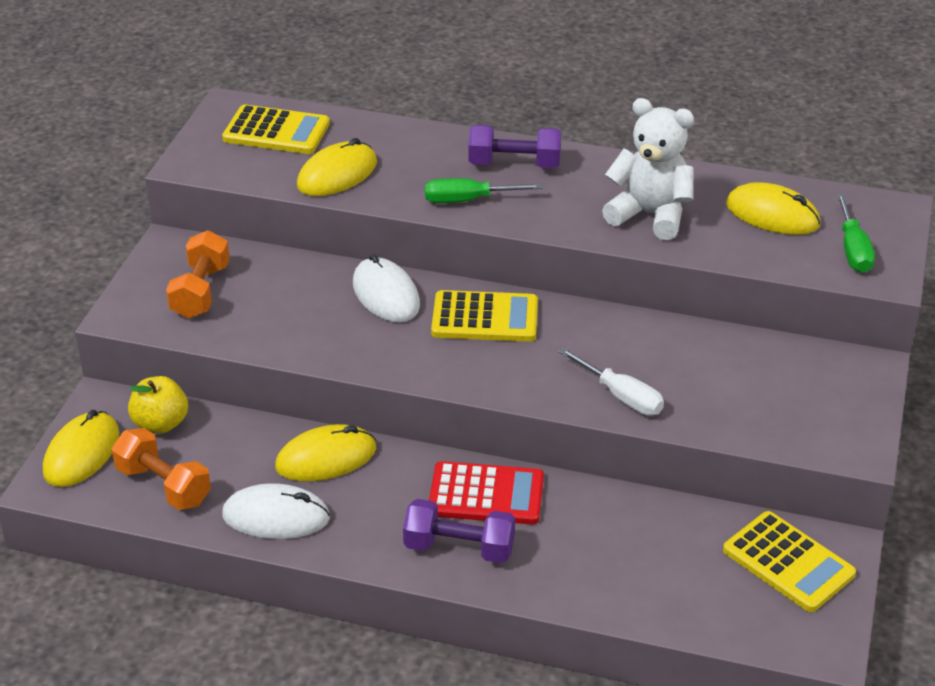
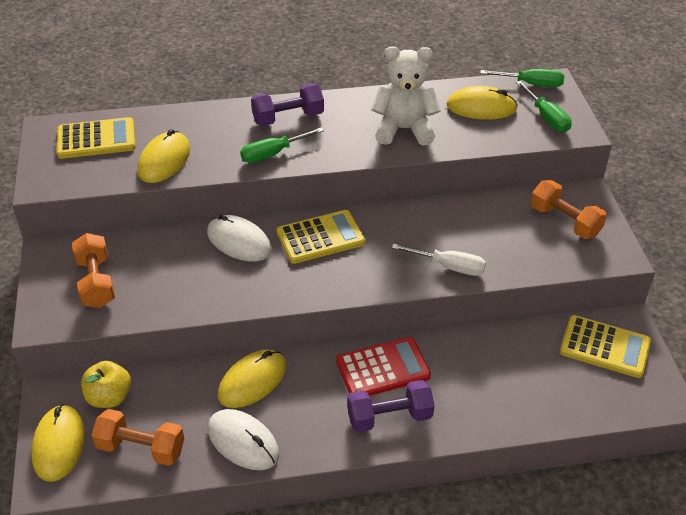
camera: 25 degrees left, 5 degrees up
(276, 516) = (243, 442): white mouse -> white mouse turned 60 degrees clockwise
(813, 389) = (564, 221): none -> orange dumbbell
(863, 203) = (531, 84): none -> green screwdriver

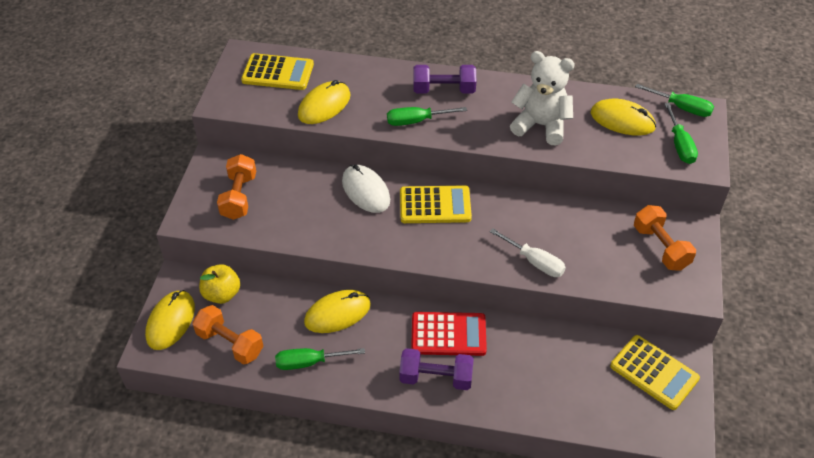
camera: 20 degrees right, 5 degrees up
(243, 442) = (309, 362): white mouse -> green screwdriver

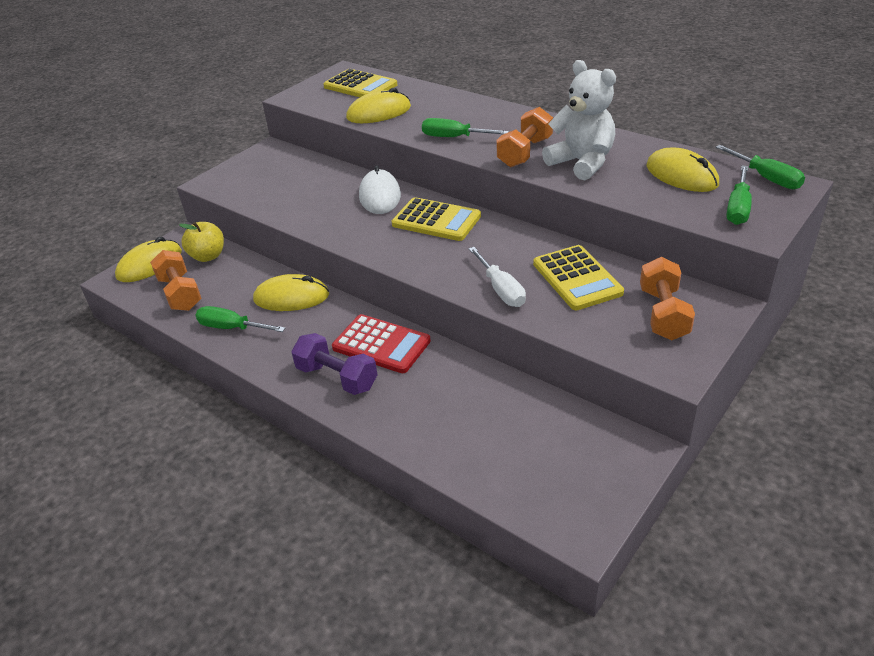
camera: 30 degrees right, 10 degrees down
(239, 197) = (266, 176): orange dumbbell -> orange dumbbell (525, 152)
(444, 90) = (502, 121): purple dumbbell -> none
(654, 372) = (587, 451): yellow calculator -> yellow calculator (577, 278)

